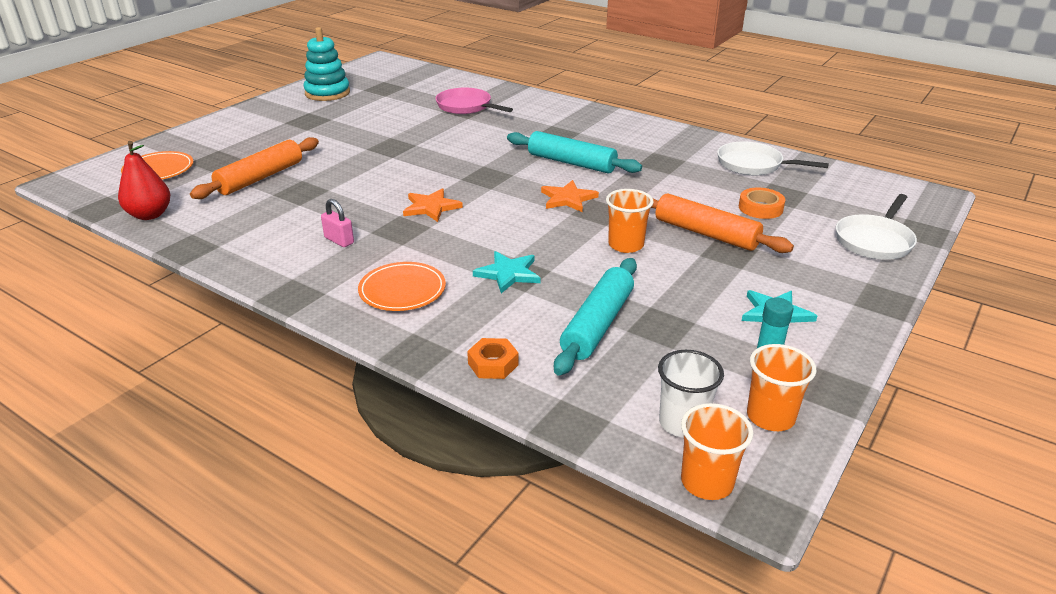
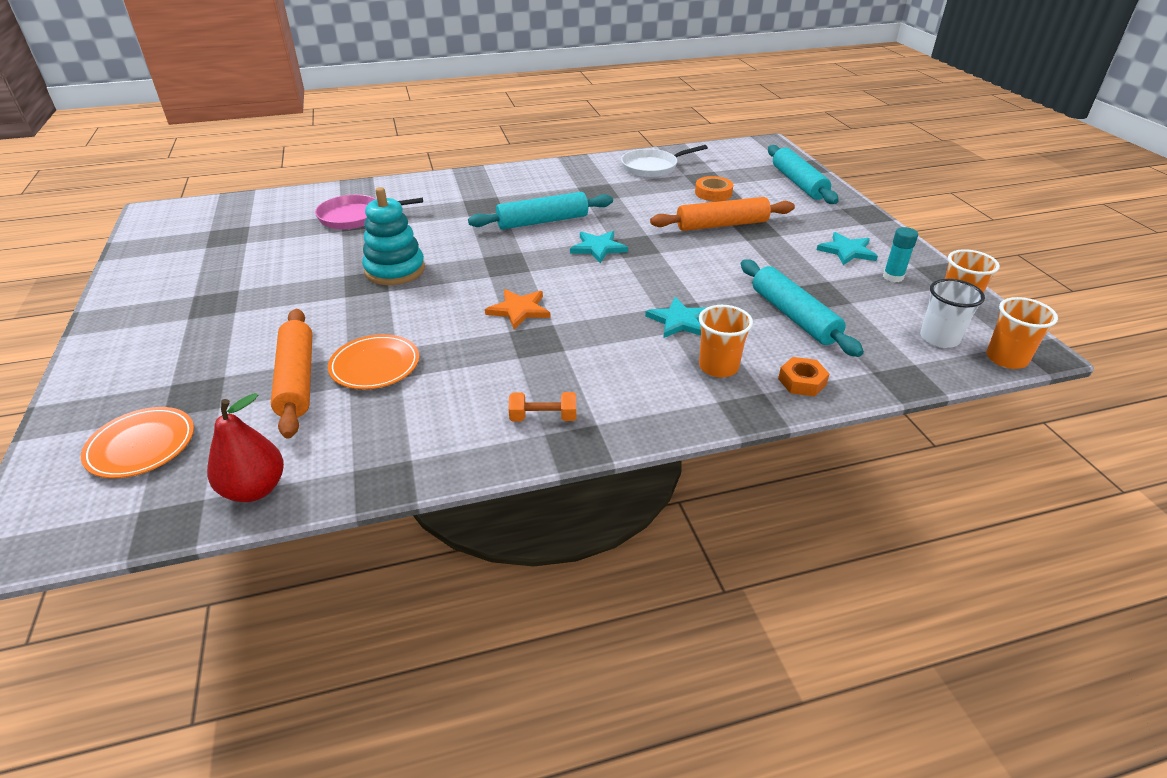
camera: 50 degrees left, 5 degrees up
(310, 270) = (543, 418): none -> orange dumbbell
(327, 93) = (169, 268): turquoise stacking toy -> turquoise stacking toy (395, 270)
(339, 240) = (509, 380): pink padlock -> none
(402, 290) = (643, 380): orange plate -> orange plate (375, 365)
(568, 198) = (598, 248): orange star -> turquoise star
(626, 245) = (699, 258): orange cup -> orange cup (718, 367)
(874, 240) = (798, 183): white pan -> turquoise rolling pin

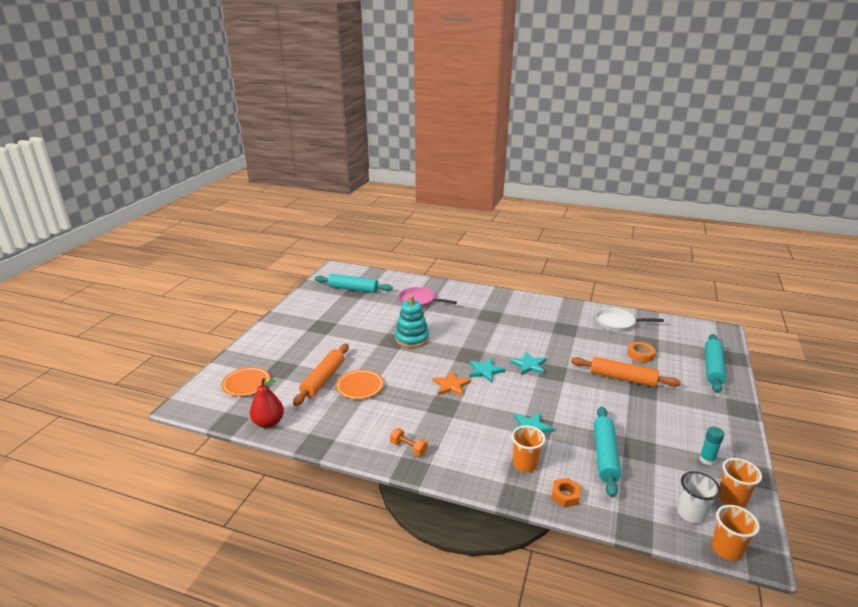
camera: 35 degrees right, 10 degrees down
(542, 221) = (513, 337): turquoise rolling pin -> turquoise rolling pin (353, 289)
(847, 251) = (693, 429): turquoise star -> turquoise star (485, 371)

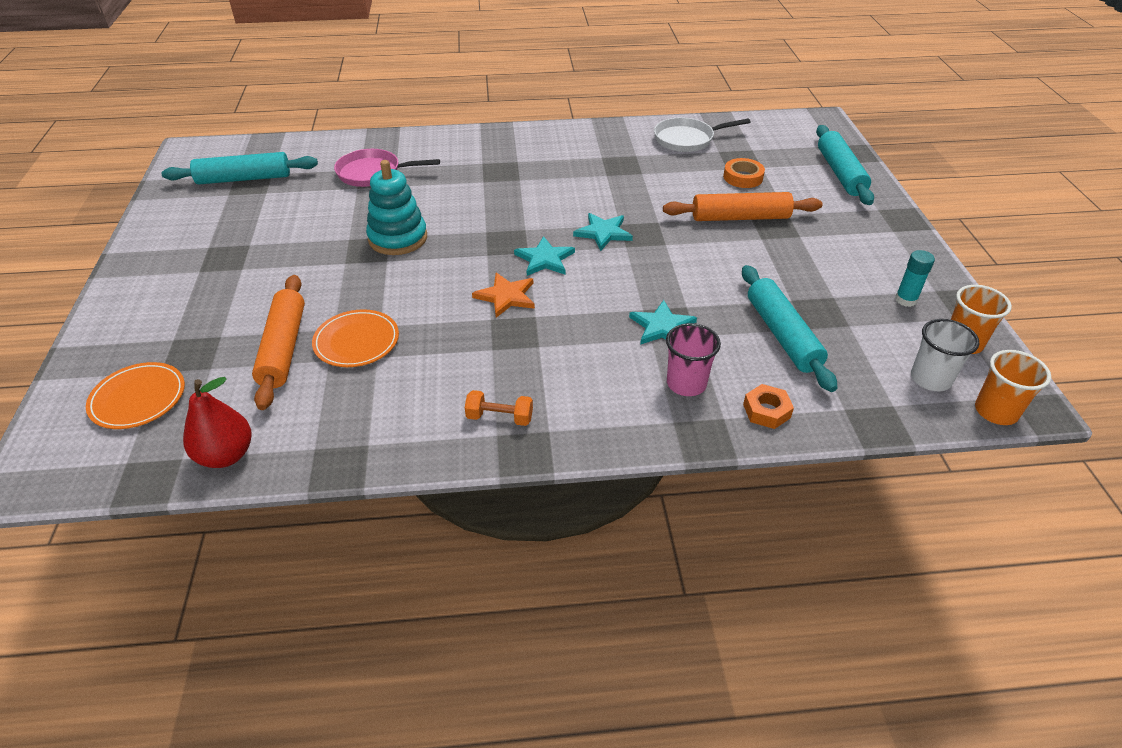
camera: 25 degrees left, 15 degrees up
(525, 464) = (686, 383): orange cup -> pink cup

